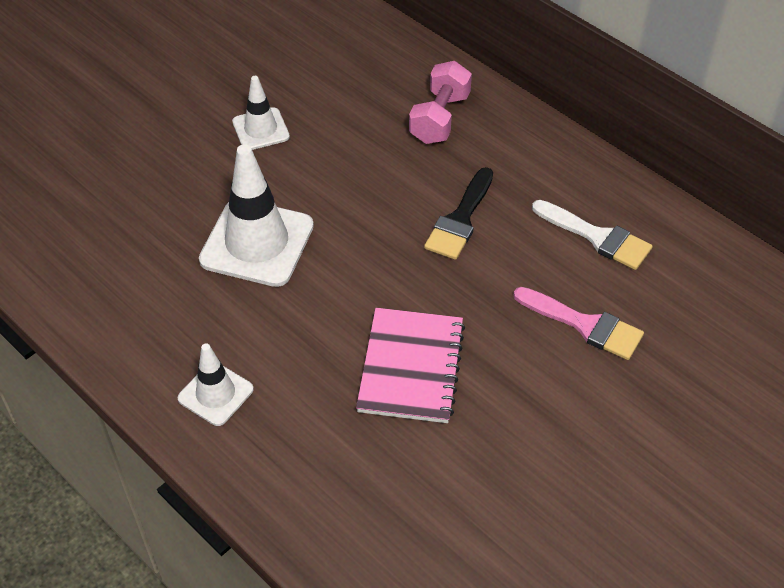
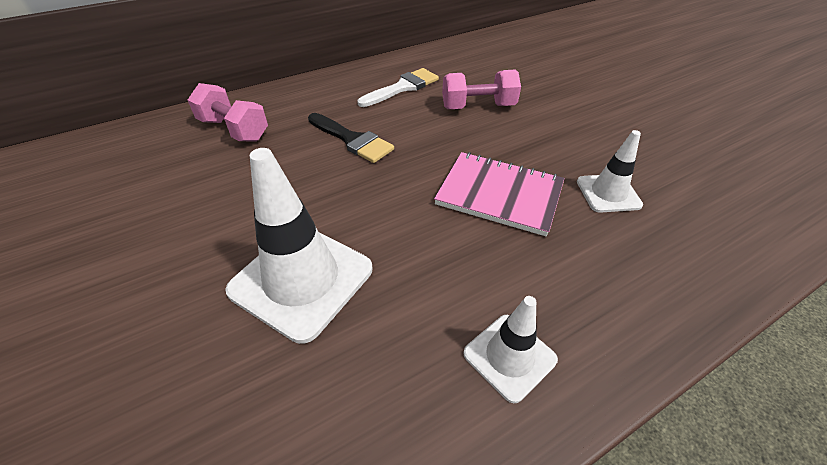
camera: 75 degrees left, 5 degrees down
(261, 129) = (135, 249): white traffic cone -> white traffic cone (608, 193)
(585, 325) = (478, 107): pink brush -> pink dumbbell

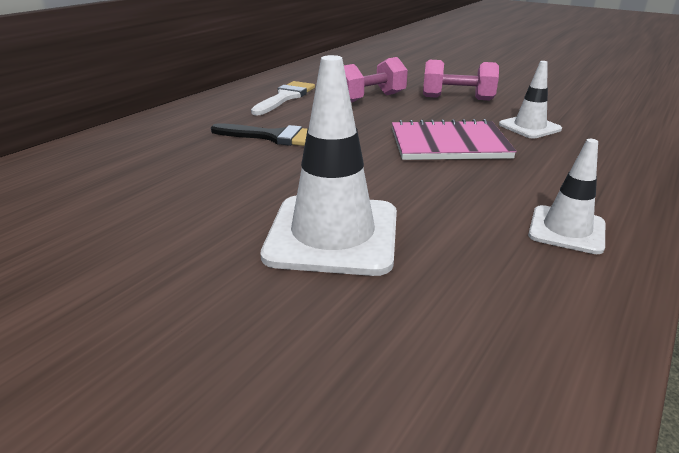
camera: 25 degrees left, 15 degrees down
(234, 130) = (130, 153): pink dumbbell -> pink dumbbell (457, 98)

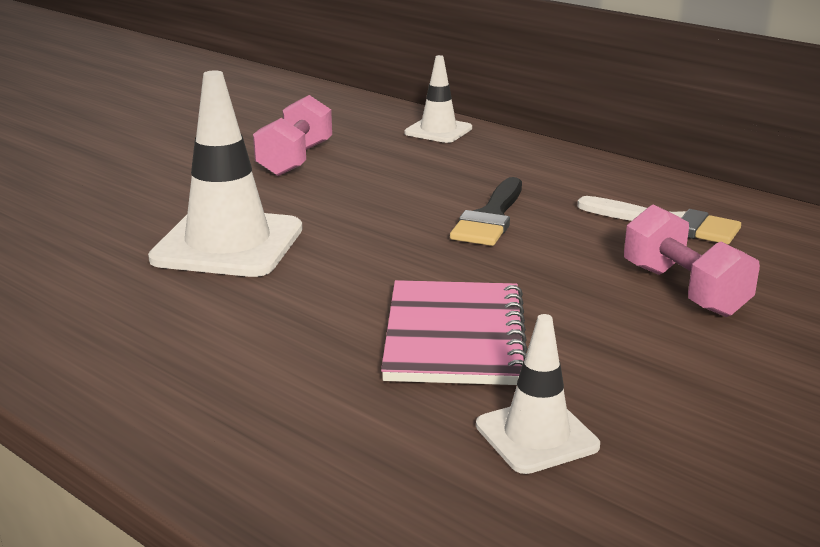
camera: 95 degrees right, 5 degrees down
(457, 98) = (713, 383): pink dumbbell -> pink dumbbell (295, 160)
(566, 230) = (165, 375): white traffic cone -> white traffic cone (438, 131)

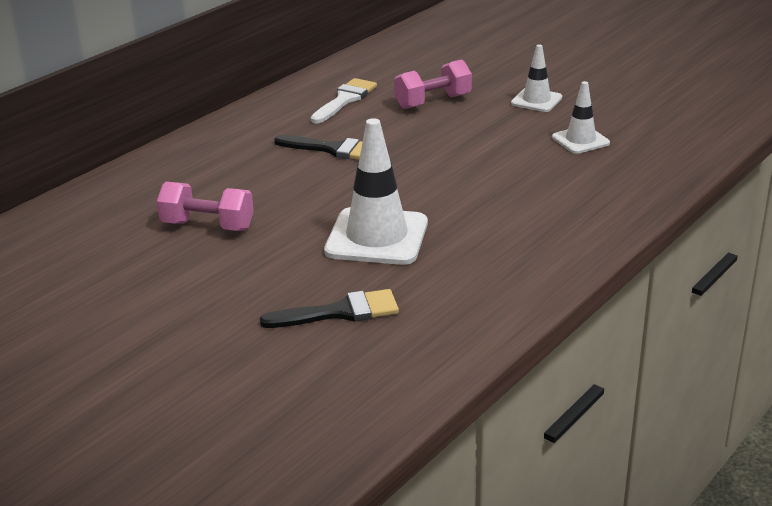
camera: 90 degrees left, 5 degrees up
(66, 225) = (340, 312): none -> black brush
(438, 131) = (152, 169): white traffic cone -> white traffic cone (536, 100)
(454, 336) = (494, 159): pink notebook -> none

